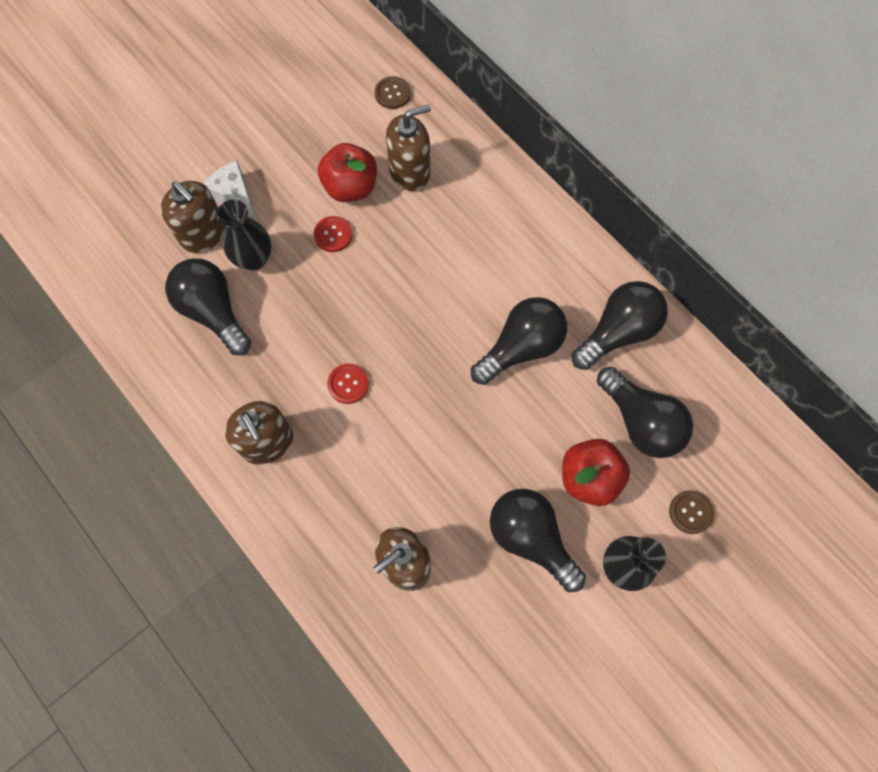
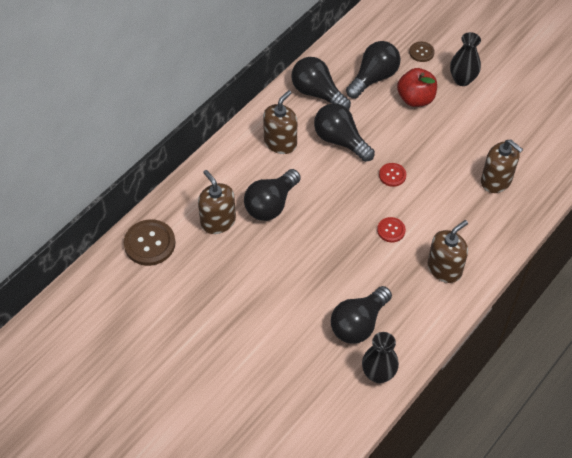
camera: 100 degrees left, 15 degrees down
(203, 234) = (296, 346): brown soap dispenser -> brown soap dispenser (280, 143)
(235, 195) = (259, 332): white cheese -> none
(254, 259) = (310, 307): black vase -> black vase (378, 374)
(333, 235) = (280, 260): red button -> red button (392, 175)
(350, 187) = (238, 256): red apple -> none
(392, 93) = (149, 243): brown button -> brown button, size x1.80
(531, 538) = (461, 122): black light bulb -> black light bulb (271, 204)

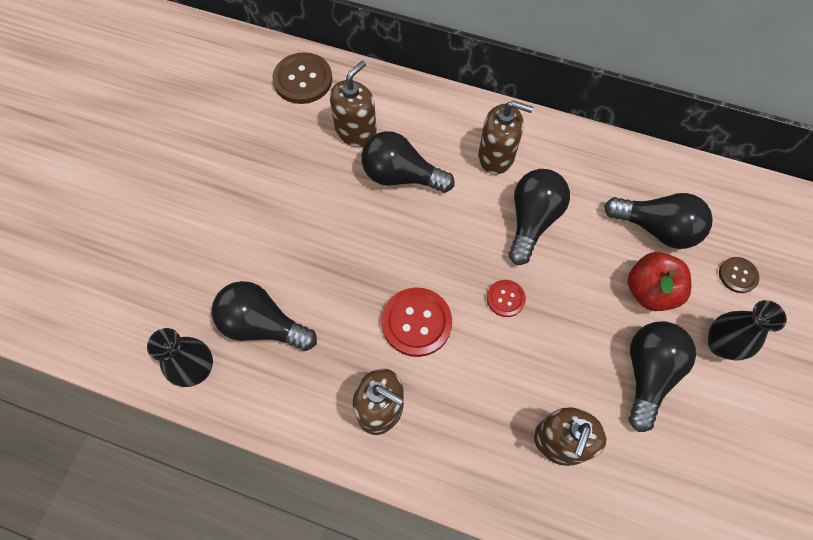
camera: 70 degrees right, 10 degrees up
(317, 93) = (594, 172): black light bulb -> black light bulb (648, 373)
(391, 230) = (416, 322): red button -> red button, size x1.80

